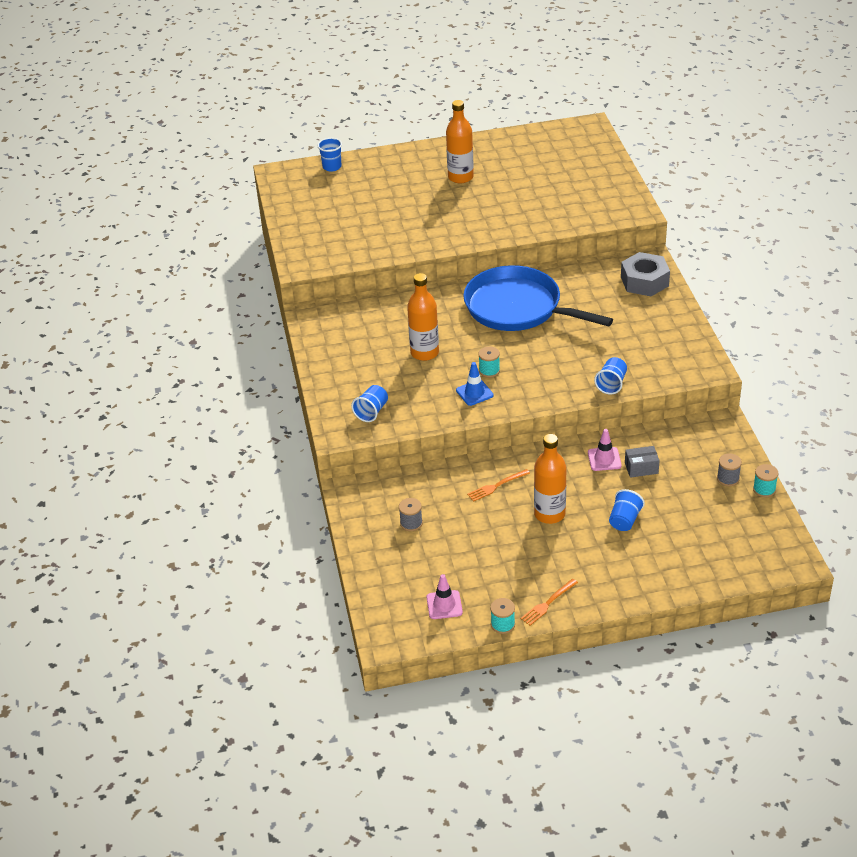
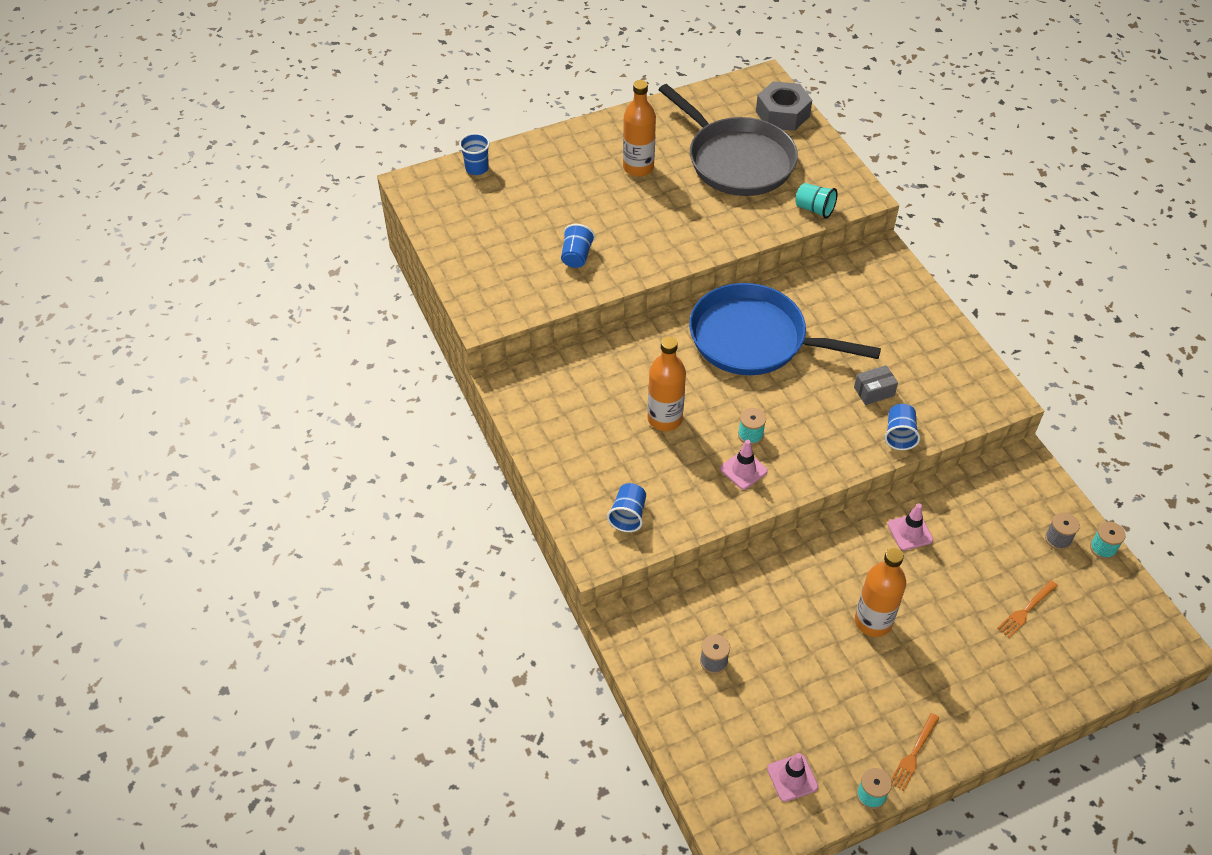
camera: 15 degrees left, 10 degrees up
(474, 393) = (743, 470): blue traffic cone -> pink traffic cone
(496, 486) = (797, 590): orange fork -> orange fork (1026, 610)
(543, 179) = (737, 161): none -> grey pan
(594, 218) = (814, 209): none -> turquoise cup
(624, 520) = (962, 617): blue cup -> blue cup (576, 256)
(641, 468) = (956, 538): grey box -> grey box (874, 391)
(644, 281) = (887, 283): grey nut -> grey nut (782, 114)

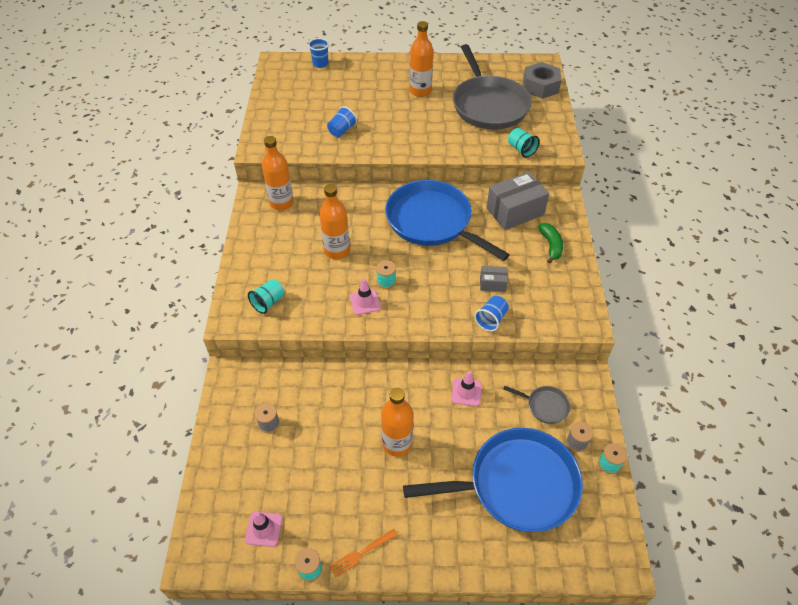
camera: 25 degrees right, 0 degrees up
(549, 382) = (281, 203): none -> orange bottle
(628, 515) = (268, 302): blue cup -> turquoise cup
(842, 291) = (515, 211): none -> grey box
(909, 320) = (551, 245): none -> green banana
(1002, 513) = (545, 406): none -> grey pan
(1026, 610) = (517, 484): orange fork -> blue pan

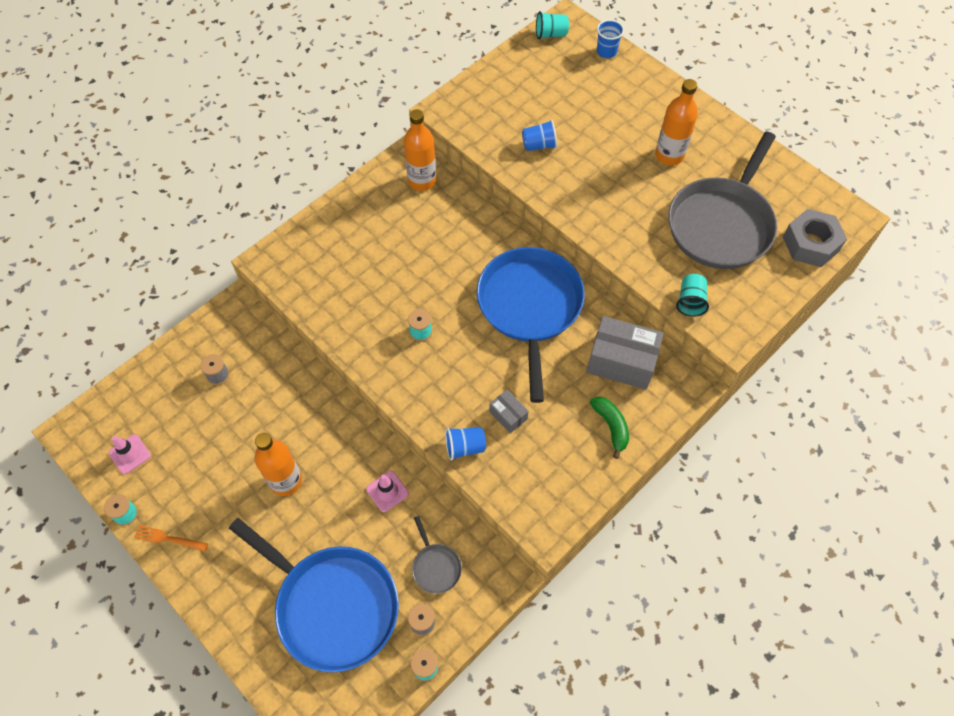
camera: 45 degrees right, 10 degrees up
(268, 302) = (309, 270): turquoise cup -> turquoise cup (550, 34)
(337, 251) = (414, 267): orange bottle -> none
(365, 302) = (381, 336): pink traffic cone -> none
(551, 245) = (611, 426): green banana -> green banana turned 60 degrees counterclockwise

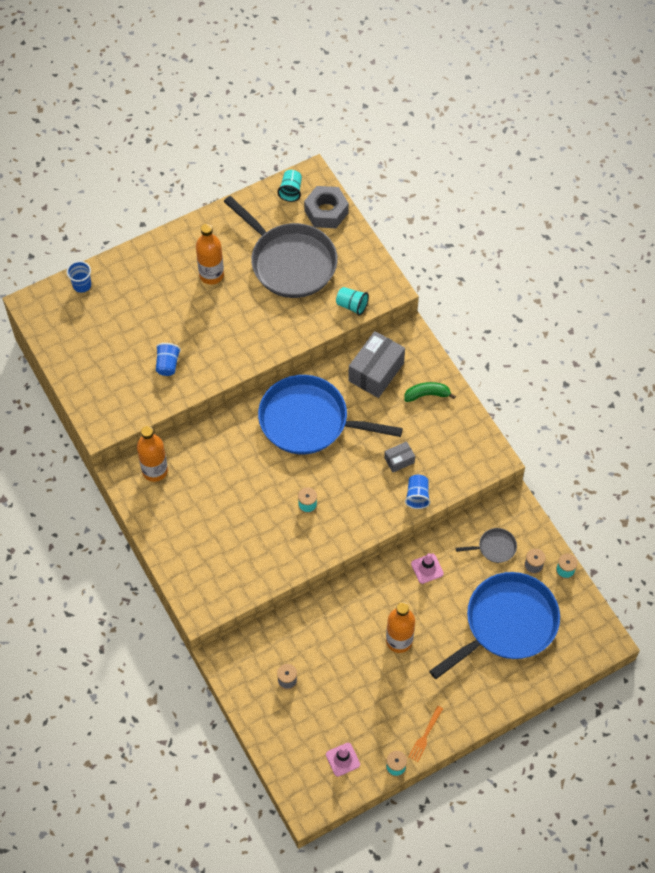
camera: 75 degrees left, 0 degrees up
(550, 34) = (44, 322): turquoise cup -> turquoise cup (291, 191)

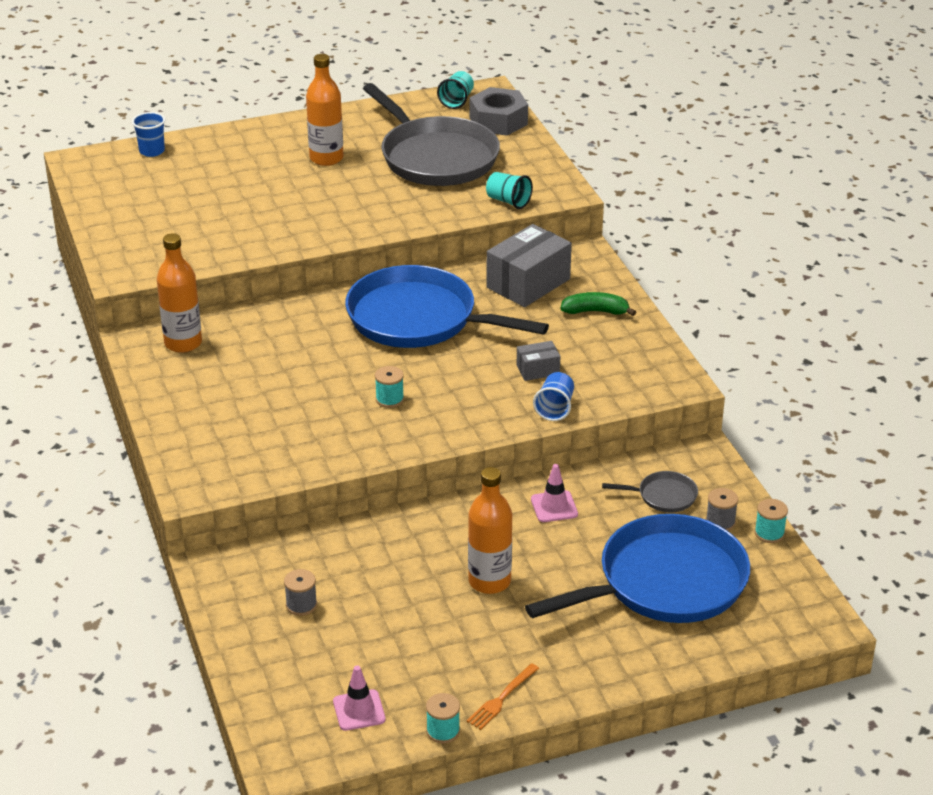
camera: 10 degrees right, 25 degrees down
(167, 364) = (236, 228): blue cup -> none

